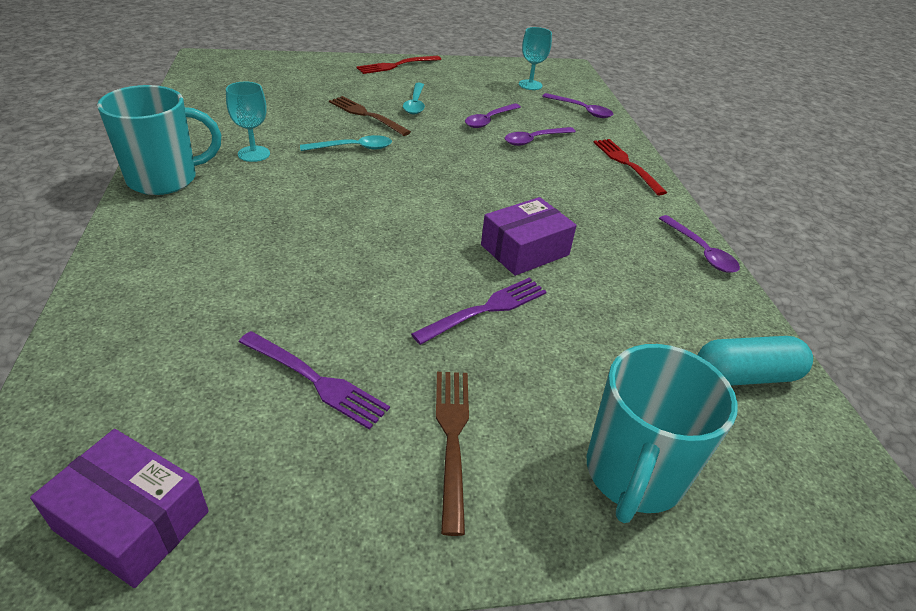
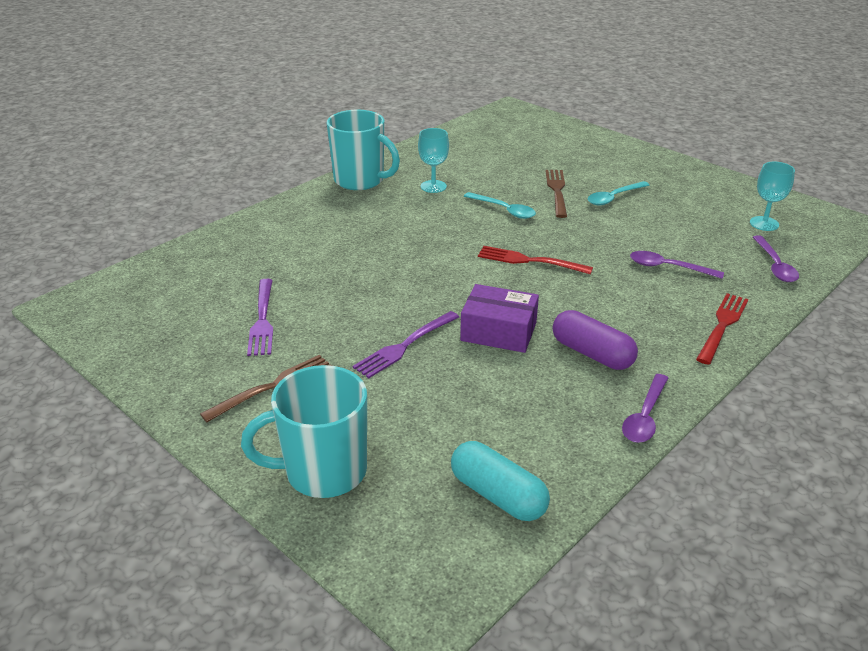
camera: 55 degrees right, 5 degrees down
(132, 520) = (122, 322): purple box -> none
(396, 65) = (657, 162): red fork -> red fork (530, 261)
(485, 309) = (405, 346): purple fork -> purple fork turned 120 degrees clockwise
(489, 120) = (656, 235): purple spoon -> none
(603, 227) = (592, 353): none -> purple capsule

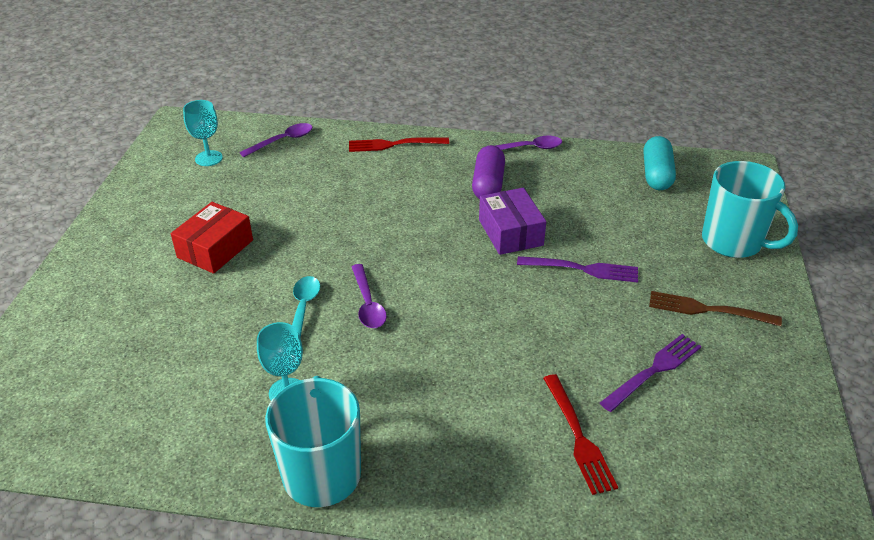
camera: 125 degrees left, 5 degrees up
(530, 261) = (390, 256): red fork -> red fork (578, 436)
(557, 191) = (227, 290): brown fork -> none
(614, 198) = (215, 249): turquoise spoon -> red box
(668, 267) = (331, 184): purple spoon -> purple spoon (368, 304)

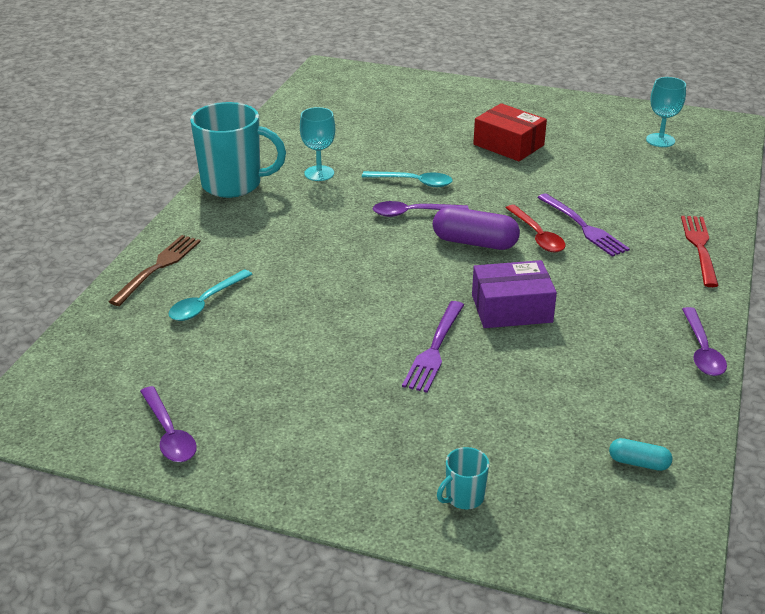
camera: 100 degrees right, 5 degrees down
(282, 141) = (699, 179): purple spoon -> purple spoon (169, 433)
(394, 223) = (537, 236): none -> red spoon
(488, 184) = (612, 305): purple capsule -> purple capsule (475, 242)
(578, 436) = (206, 302): red fork -> turquoise spoon
(653, 370) = (262, 365): purple fork -> purple fork (583, 227)
(656, 174) = (638, 463): turquoise capsule -> turquoise capsule, size x0.54
(708, 310) = (338, 431): brown fork -> brown fork (158, 268)
(733, 242) = (463, 497): turquoise mug -> turquoise mug, size x0.44

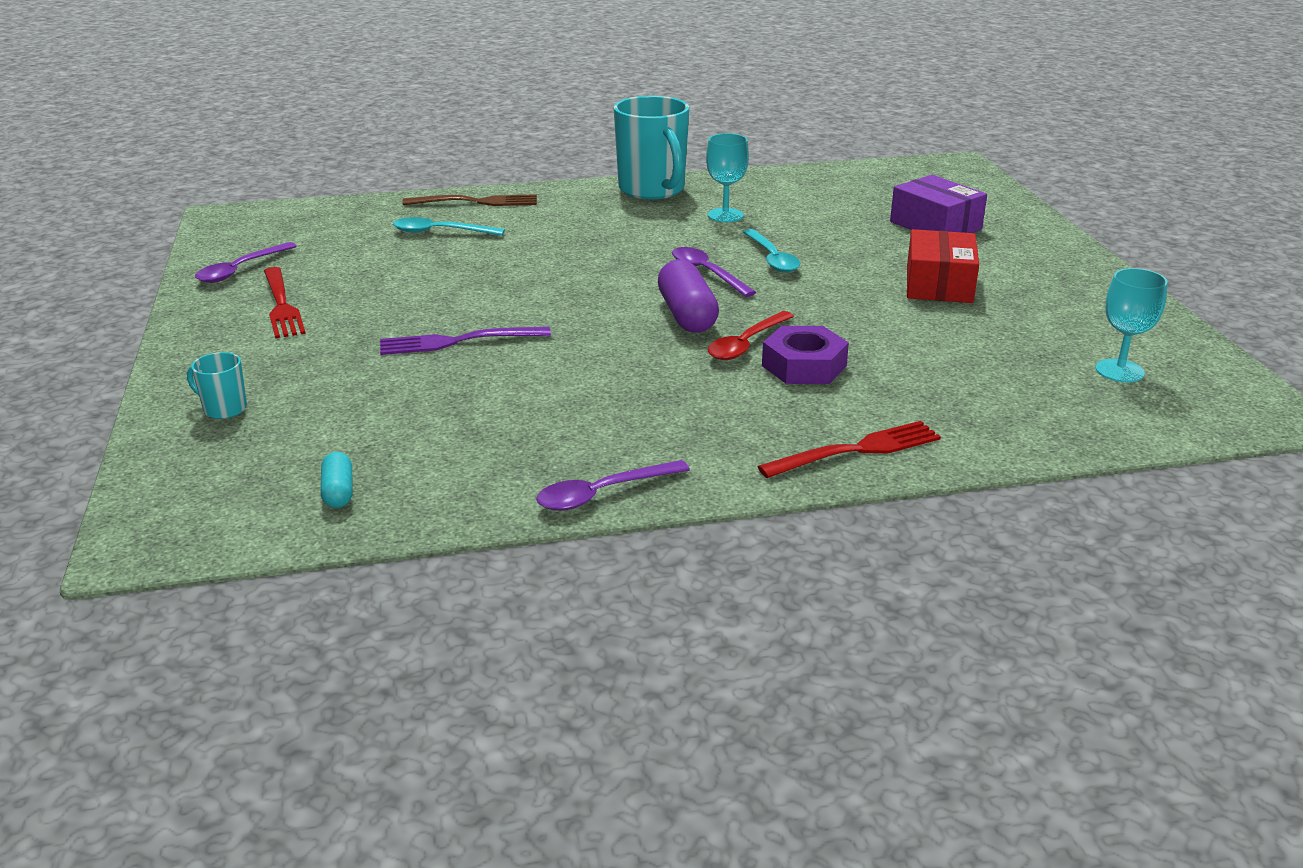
camera: 60 degrees right, 5 degrees down
(279, 424) = (282, 305): none -> red fork
(511, 308) = (573, 362): purple box -> purple box (935, 225)
(583, 227) = (804, 366): purple fork -> purple nut

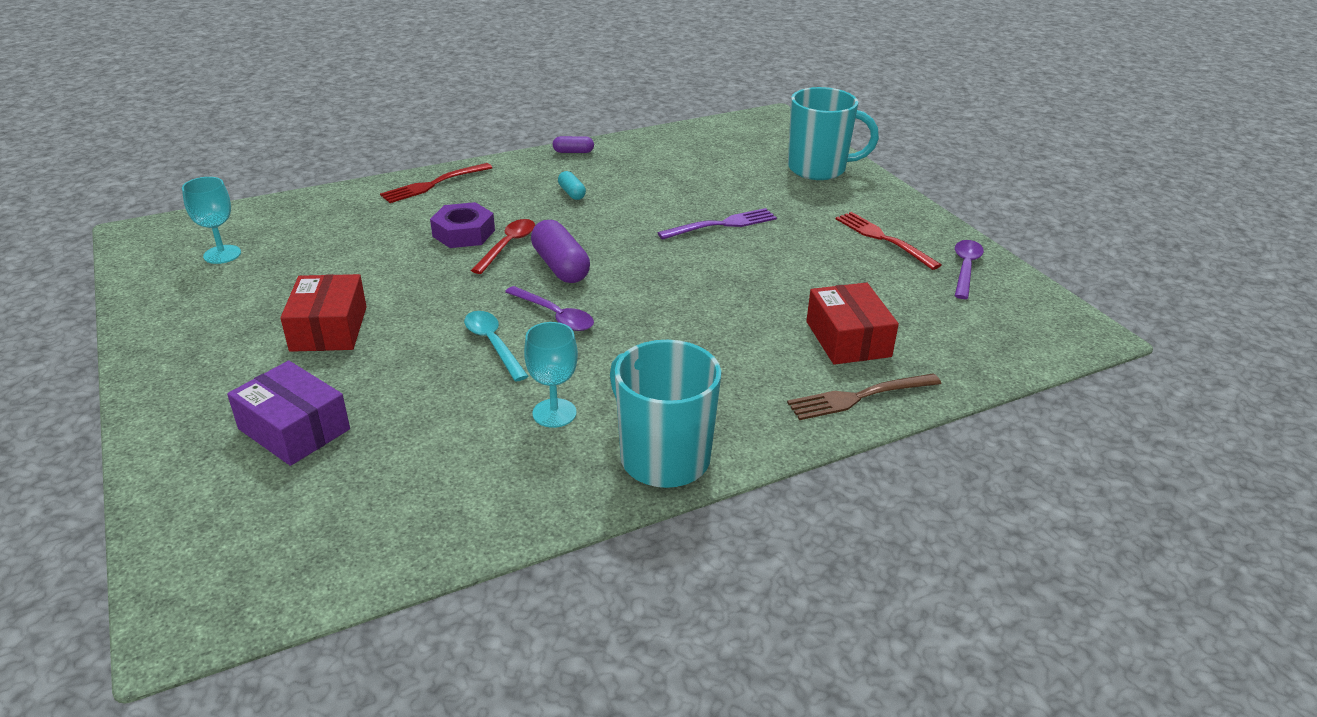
camera: 165 degrees right, 5 degrees up
(224, 409) = (819, 169): turquoise mug -> turquoise mug, size x2.27
(338, 492) = (708, 140): turquoise capsule -> turquoise capsule (572, 193)
(440, 232) = (848, 339): turquoise spoon -> red box
(603, 494) = (573, 152): purple spoon -> purple capsule

